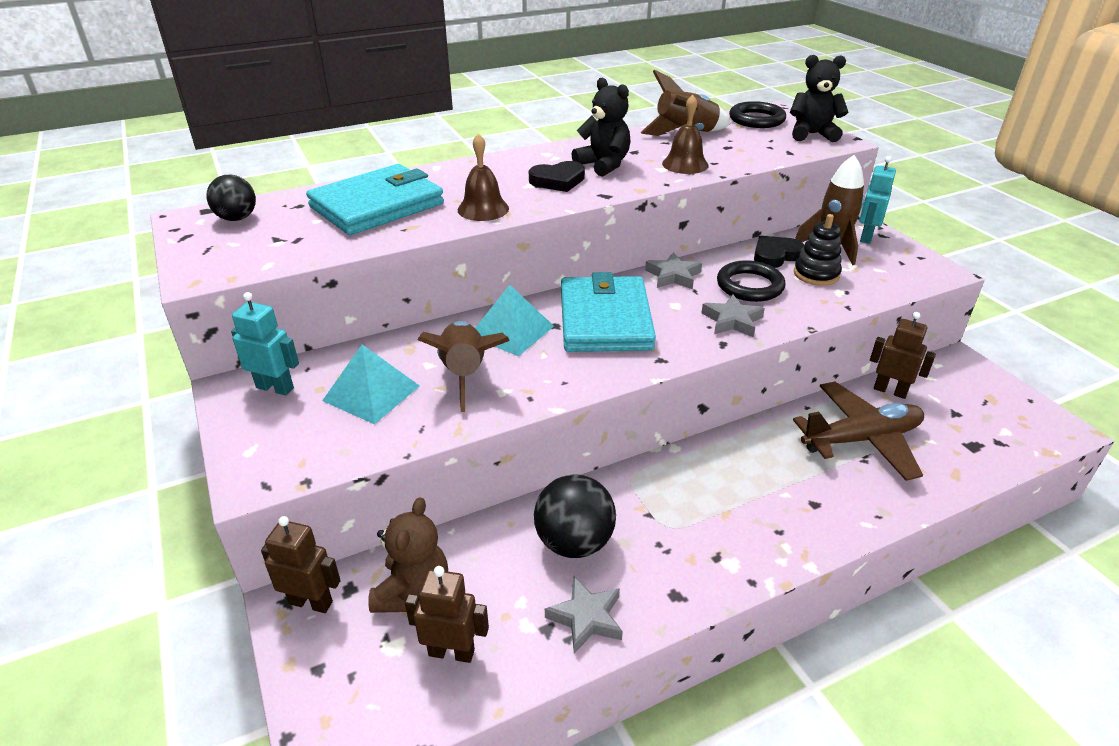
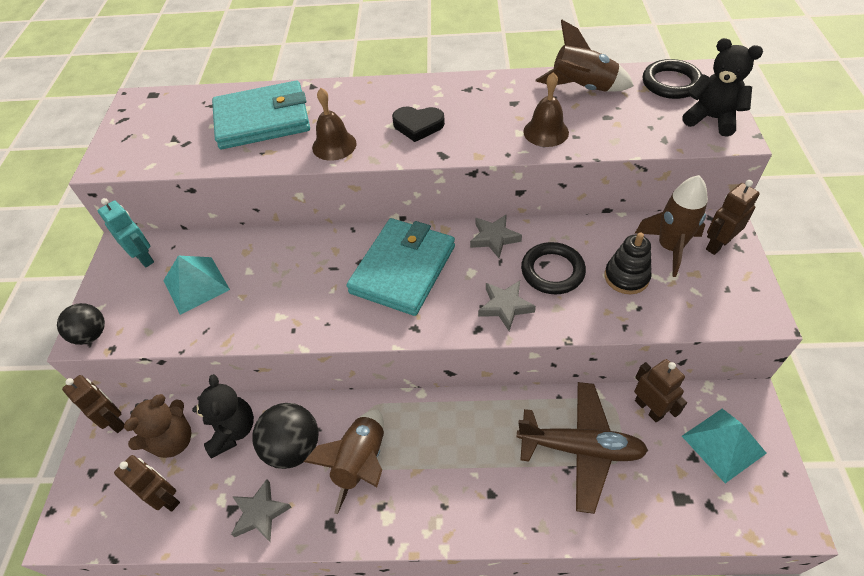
camera: 30 degrees right, 15 degrees up
(237, 218) = (164, 109): black ball -> black ball (91, 335)
(464, 374) = (265, 290): brown rocket -> brown rocket (361, 462)
(511, 331) = (326, 257): turquoise pyramid -> turquoise pyramid (723, 444)
(603, 165) = (472, 114): black teddy bear -> black teddy bear (232, 430)
(775, 255) = (606, 242): black heart -> none
(866, 237) = (717, 244): turquoise robot -> brown robot

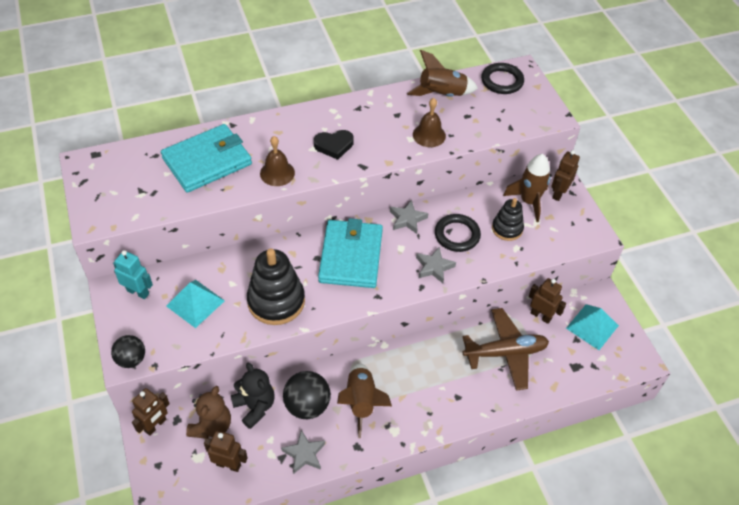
camera: 25 degrees left, 0 degrees up
(115, 421) = (155, 425): brown robot -> brown robot turned 105 degrees clockwise
(287, 304) = (276, 301): none -> black stacking toy
(711, 119) = (536, 106): black teddy bear -> none

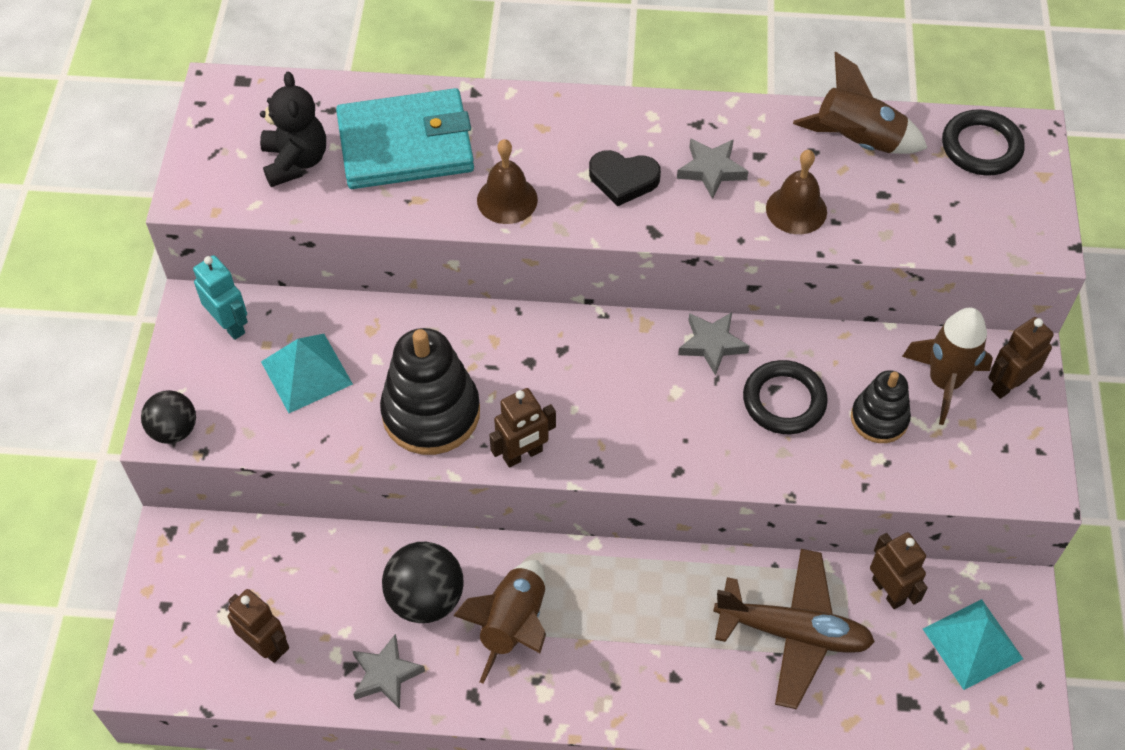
camera: 25 degrees right, 5 degrees up
(155, 425) = (187, 543): brown robot -> brown robot (523, 455)
(211, 426) = (268, 575): brown teddy bear -> none
(255, 407) = (345, 570): black teddy bear -> black teddy bear (295, 161)
(351, 256) = (586, 378): turquoise wallet -> none
(434, 267) = (716, 444): grey star -> grey star (711, 170)

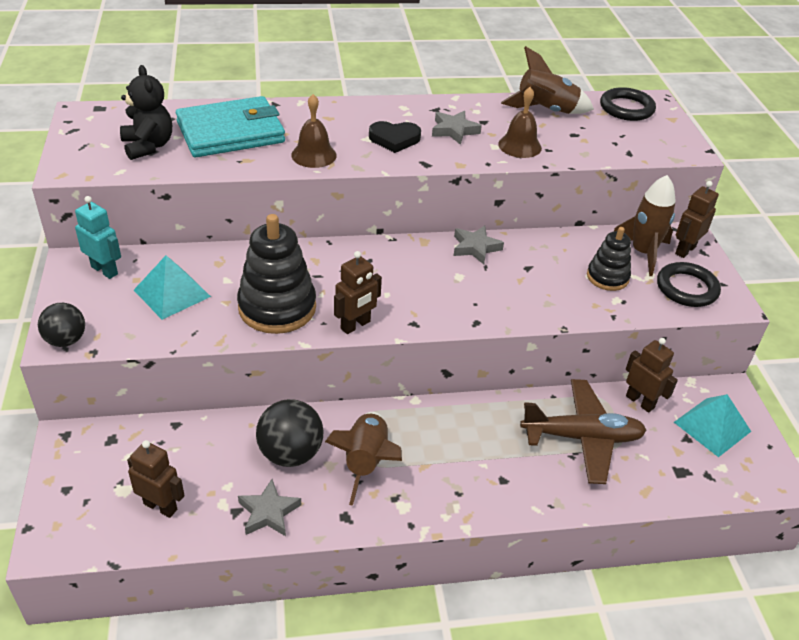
camera: 15 degrees left, 15 degrees down
(784, 401) = (537, 274): black ring -> black ring (687, 288)

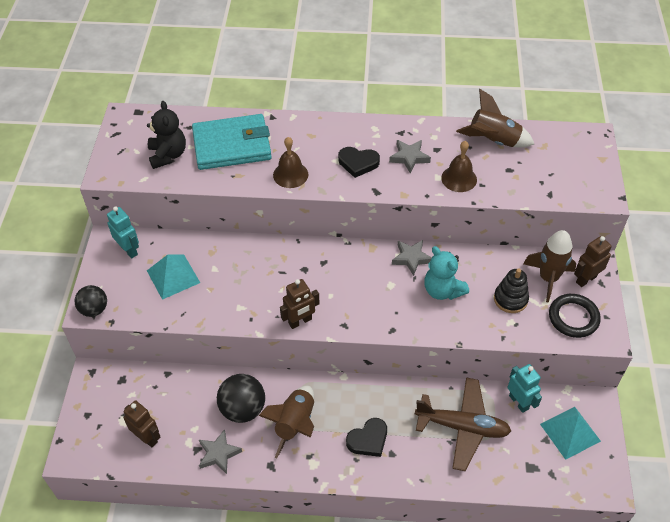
camera: 15 degrees right, 10 degrees up
(277, 307) = (246, 298): black stacking toy -> none
(468, 468) = (368, 440): none -> black heart
(524, 276) = (442, 290): none -> turquoise teddy bear
(626, 108) = (565, 143): black ring -> none
(640, 401) = (519, 402): brown robot -> turquoise robot

